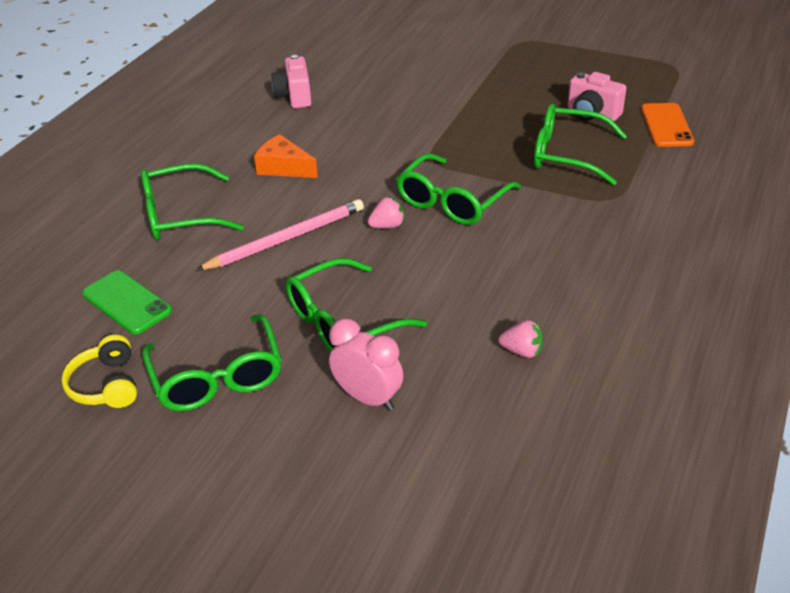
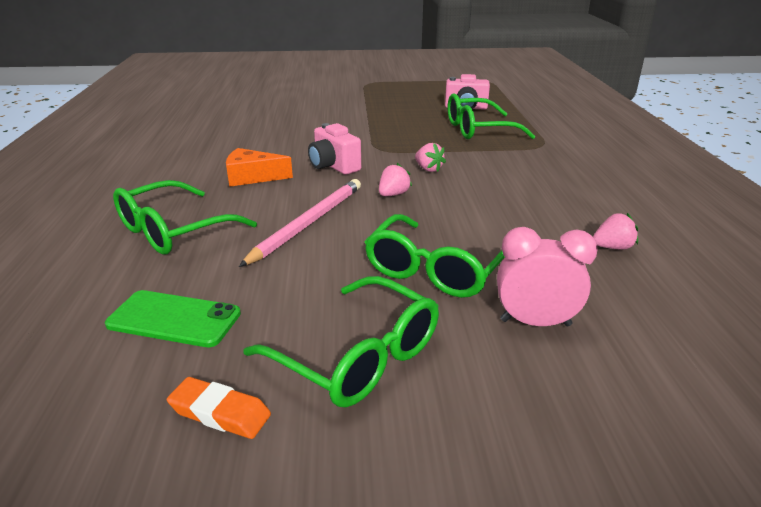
camera: 30 degrees left, 10 degrees down
(106, 385) = (220, 413): yellow headphones -> orange eraser
(294, 97) = (214, 134): pink camera -> pink camera (333, 166)
(453, 201) = (428, 169): green glasses -> pink strawberry
(666, 125) = (522, 106): orange phone -> none

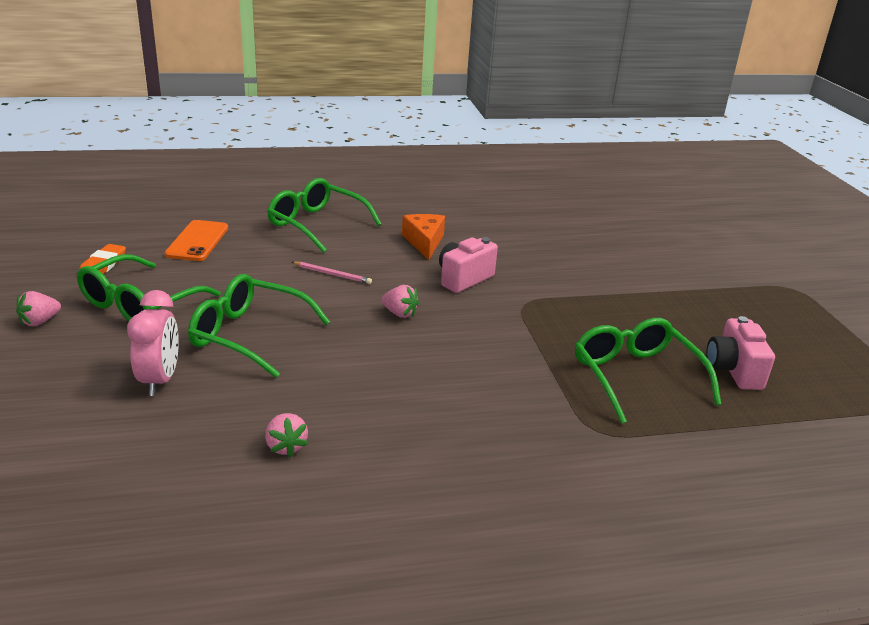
camera: 80 degrees right, 0 degrees up
(174, 319) = (197, 241): green phone -> orange phone
(308, 223) = (332, 274): pink pencil -> pink pencil, size x0.50
(428, 169) = (474, 334): pink strawberry -> pink strawberry (40, 321)

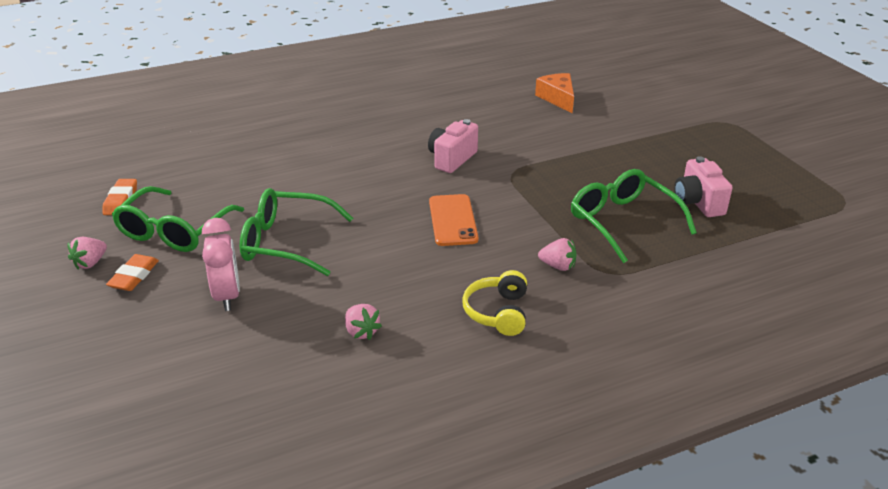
camera: 10 degrees left, 5 degrees up
(75, 342) = (134, 276): none -> orange eraser
(197, 241) = (197, 162): orange phone -> orange phone (453, 220)
(317, 225) = (301, 128): green glasses -> none
(332, 274) = (335, 174): pink pencil -> none
(399, 313) = (409, 200): pink strawberry -> pink strawberry (558, 266)
(424, 242) = (404, 130): orange cheese -> orange cheese (558, 98)
(451, 454) = (497, 312): none -> yellow headphones

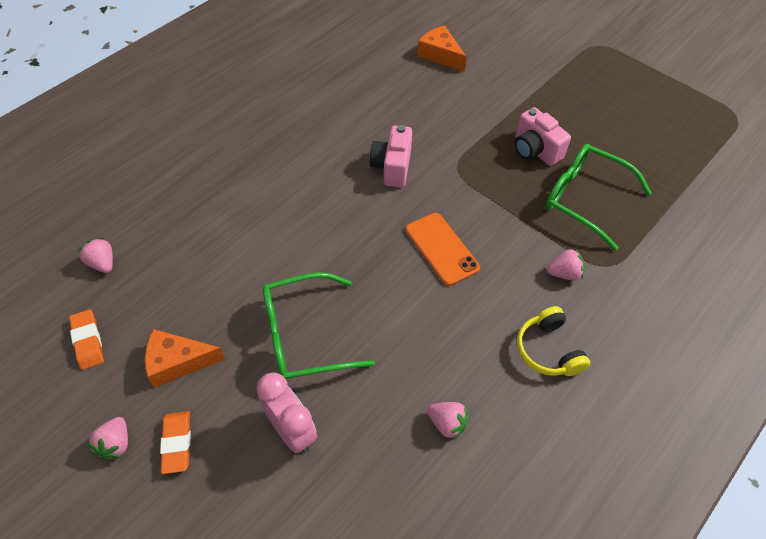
camera: 25 degrees left, 20 degrees up
(169, 160) = (103, 263): none -> pink strawberry
(175, 230) = (178, 362): green glasses -> orange cheese
(698, 202) = (630, 154): pink camera -> pink camera (535, 150)

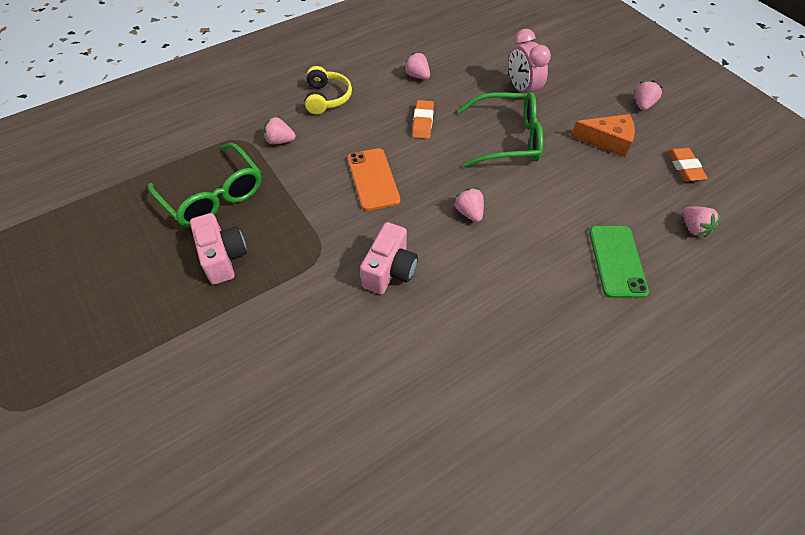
camera: 165 degrees left, 0 degrees up
(177, 443) = (600, 97): orange eraser -> orange eraser (422, 122)
(189, 214) = (617, 261): none -> green phone
(334, 233) = (469, 212): none -> pink strawberry
(440, 55) = (250, 447): orange cheese -> none

